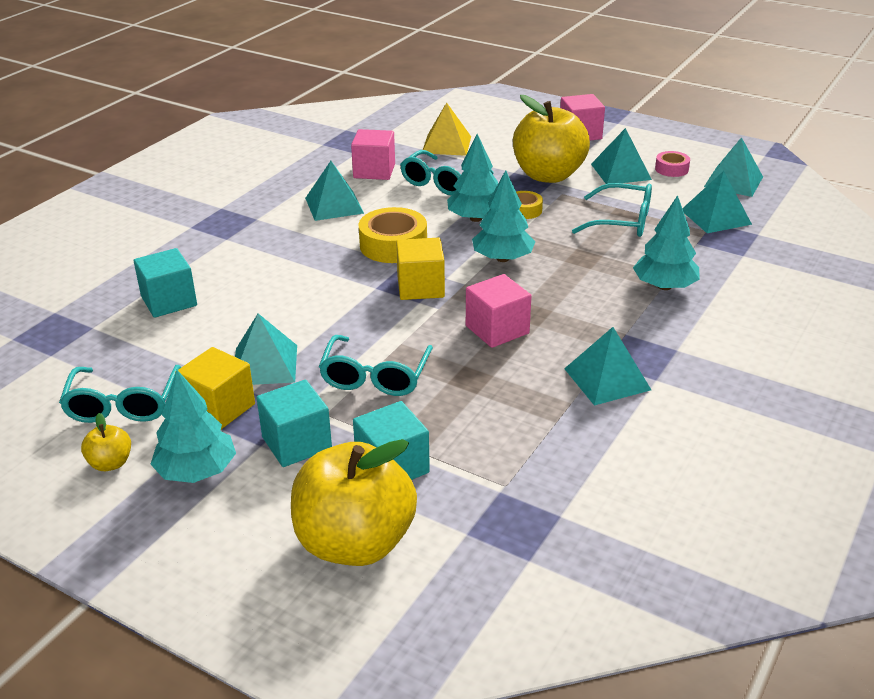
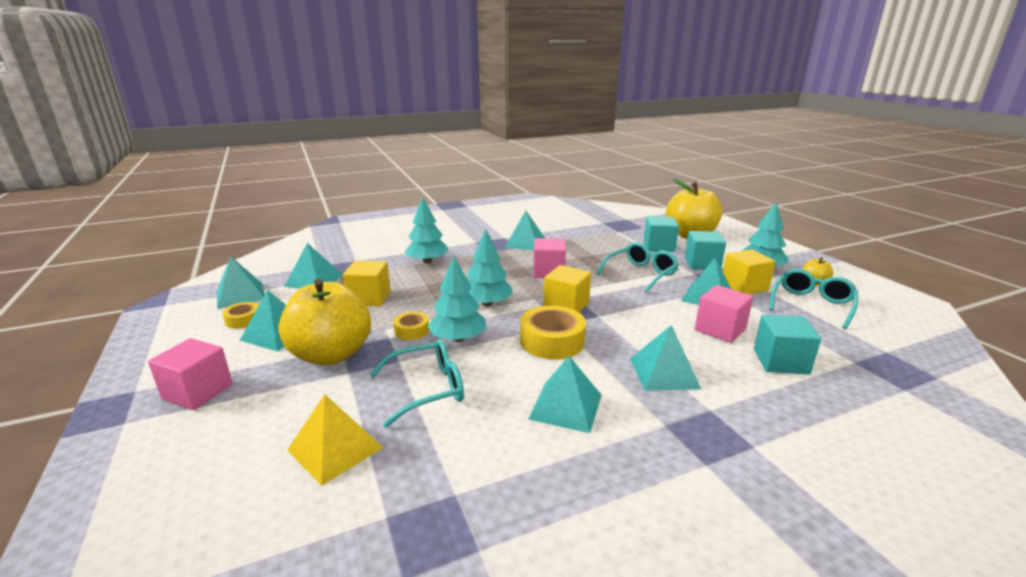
camera: 145 degrees left, 10 degrees down
(274, 253) = (664, 373): none -> turquoise pyramid
(374, 171) = (472, 441): pink cube -> pink cube (720, 329)
(621, 221) = (369, 298): turquoise glasses -> yellow cube
(671, 169) = (243, 320): pink tape -> yellow tape

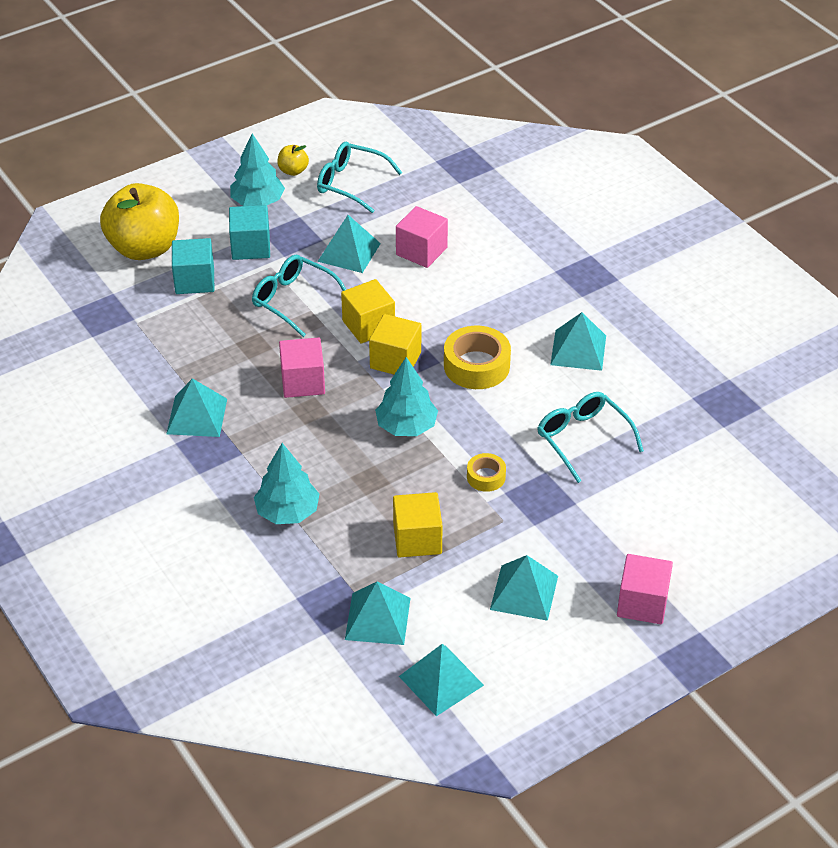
camera: 100 degrees left, 20 degrees up
(243, 320) = (503, 641): yellow tape -> none
(331, 354) = (551, 527): yellow apple -> none
(335, 448) = (675, 474): yellow pyramid -> none
(458, 338) = (491, 436): turquoise tree -> none
(664, 373) = (510, 292): turquoise pyramid -> none
(744, 286) = (314, 222): yellow cube -> yellow cube (368, 326)
(780, 361) = (470, 223): turquoise cube -> none

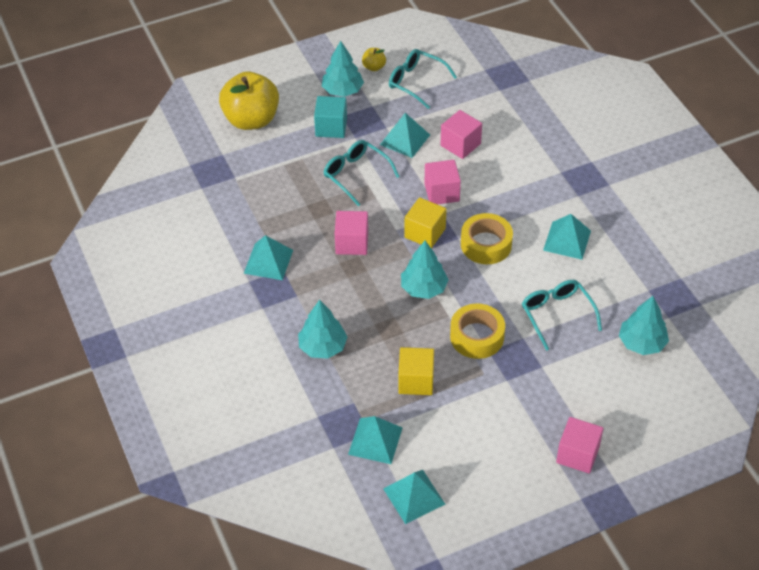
camera: 10 degrees right, 5 degrees up
(194, 280) = (284, 151): turquoise cube -> none
(368, 326) = (409, 202): yellow cube -> none
(408, 310) = (442, 192): none -> pink cube
(486, 477) = (477, 336): yellow tape -> yellow tape, size x1.81
(524, 592) = (489, 434): turquoise pyramid -> none
(696, 461) = (642, 343): none -> turquoise tree

